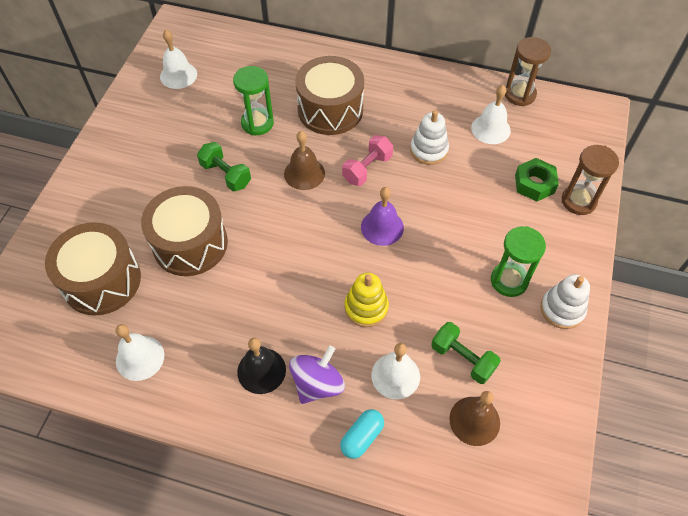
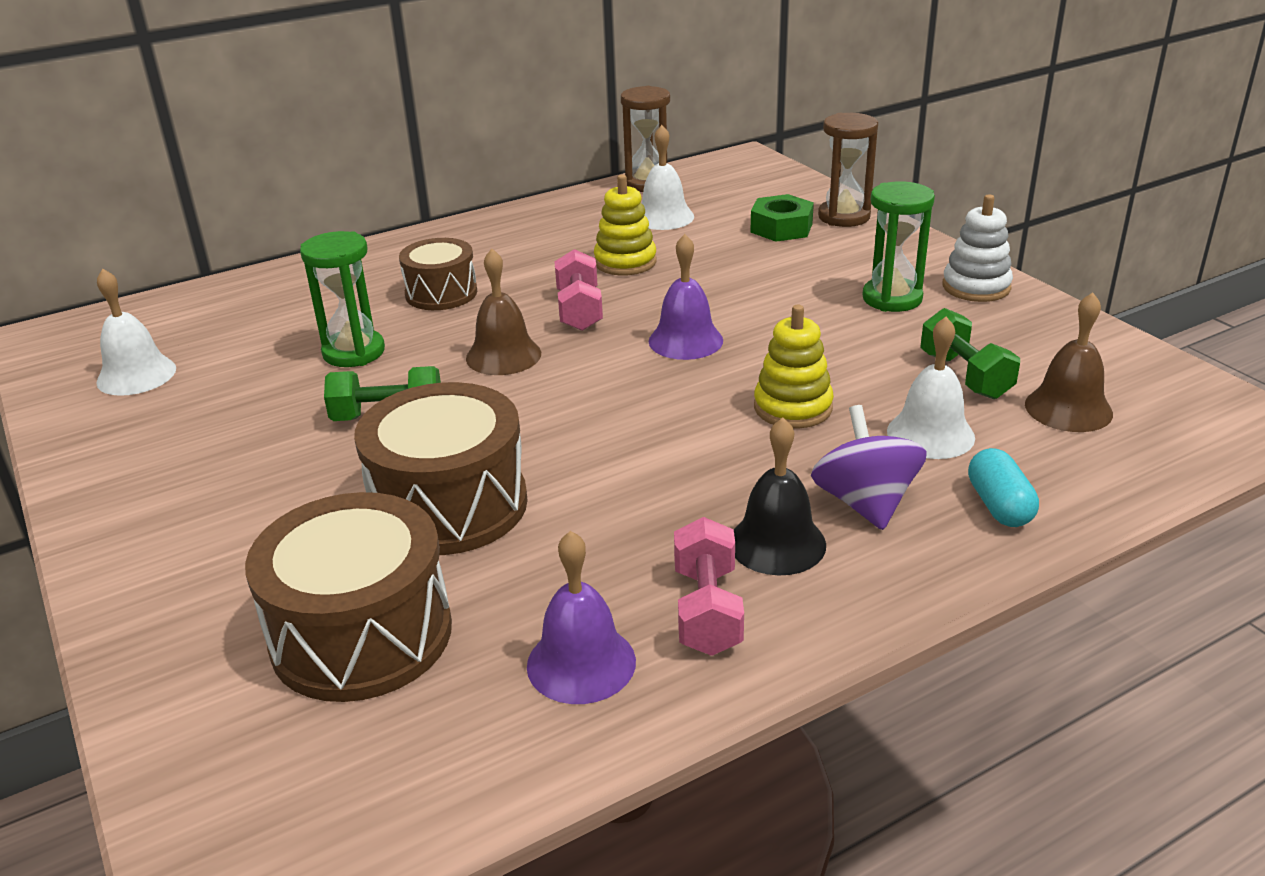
camera: 45 degrees left, 25 degrees down
(140, 358) = (581, 663): white bell -> purple bell
(200, 376) = (707, 610): none -> pink dumbbell
(330, 110) = (441, 293): brown drum -> brown drum, size x0.61
(429, 150) = (625, 262): white stacking toy -> yellow stacking toy
(462, 358) = (965, 376): green dumbbell -> green dumbbell turned 75 degrees clockwise

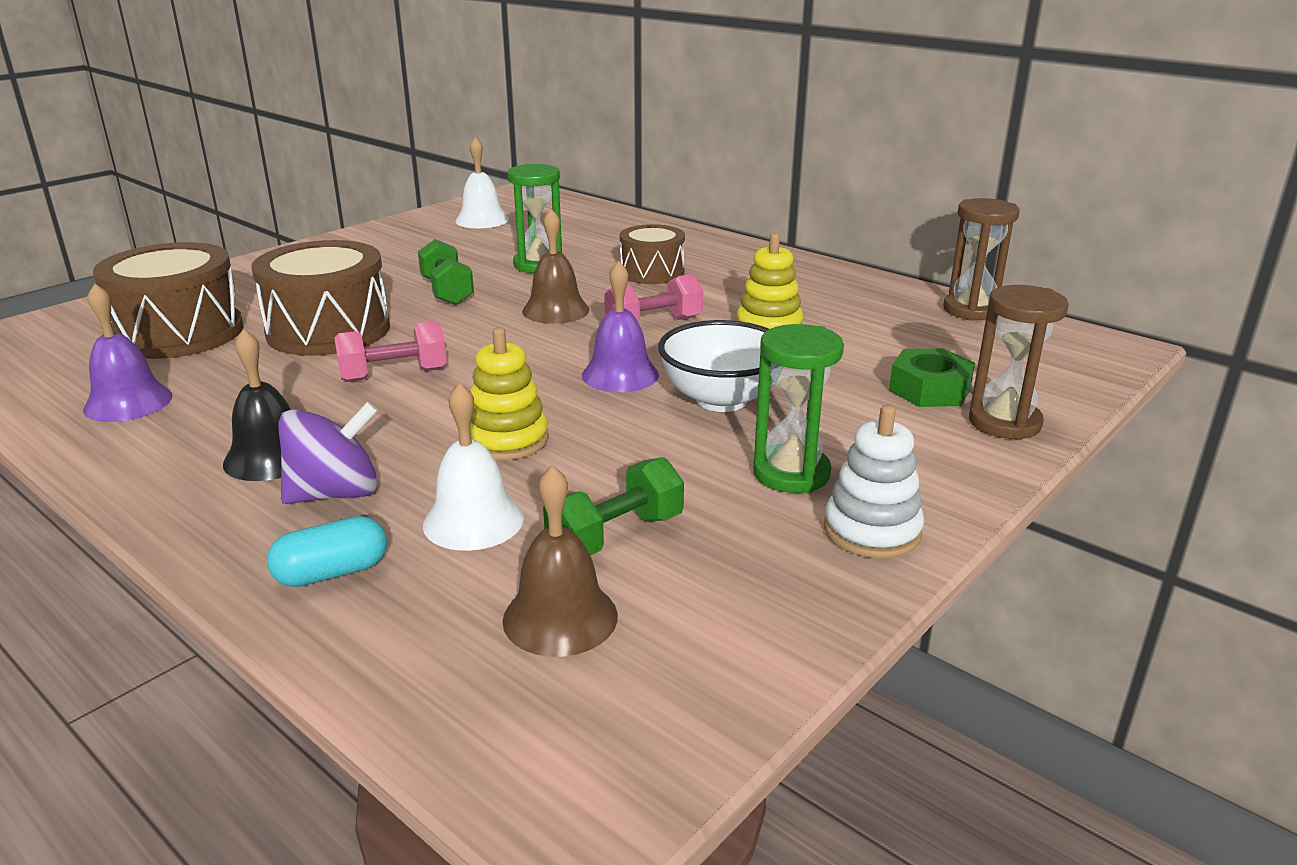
camera: 70 degrees right, 5 degrees down
(663, 217) = (893, 328): white bell -> none
(707, 610) = (180, 439): pink dumbbell -> pink dumbbell (394, 375)
(760, 304) = (721, 400): none -> white bowl

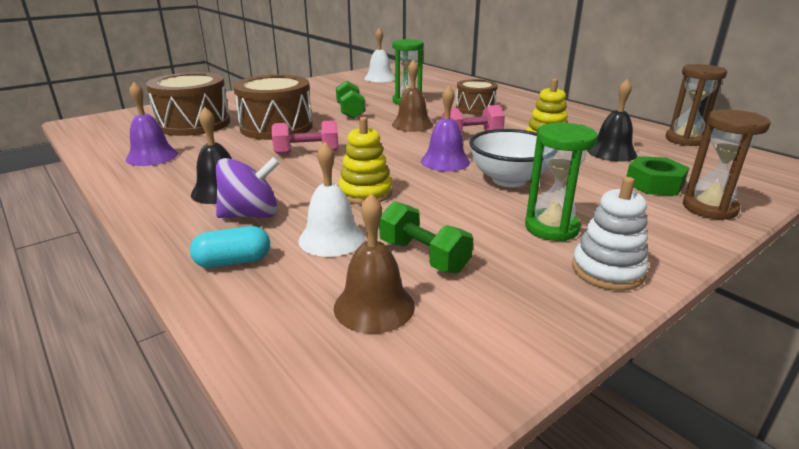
camera: 10 degrees right, 0 degrees up
(615, 536) = (423, 256): green dumbbell -> green dumbbell turned 75 degrees clockwise
(867, 340) = (611, 152): none -> black bell

